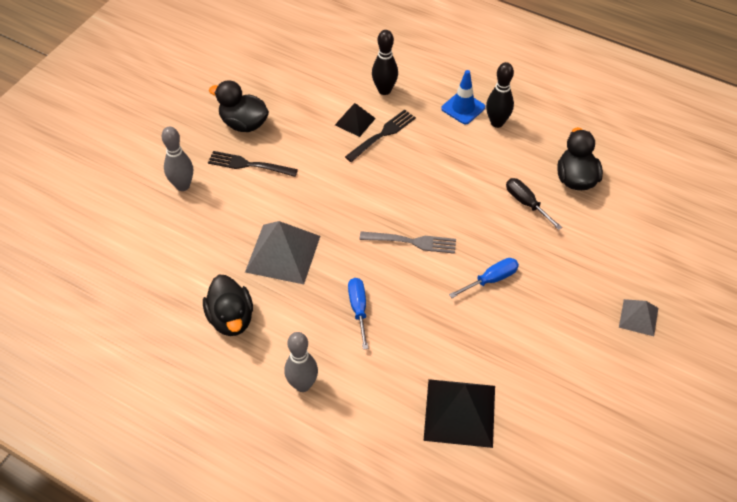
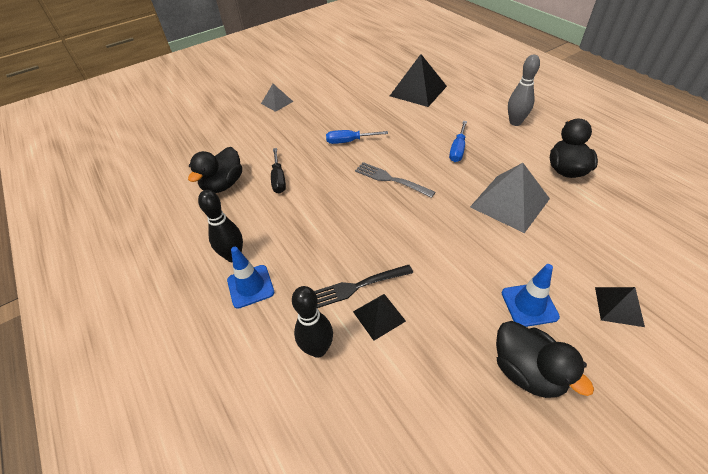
camera: 150 degrees left, 5 degrees down
(182, 186) = (618, 306): grey bowling pin -> black pyramid
(249, 165) = (529, 305): black fork -> blue traffic cone

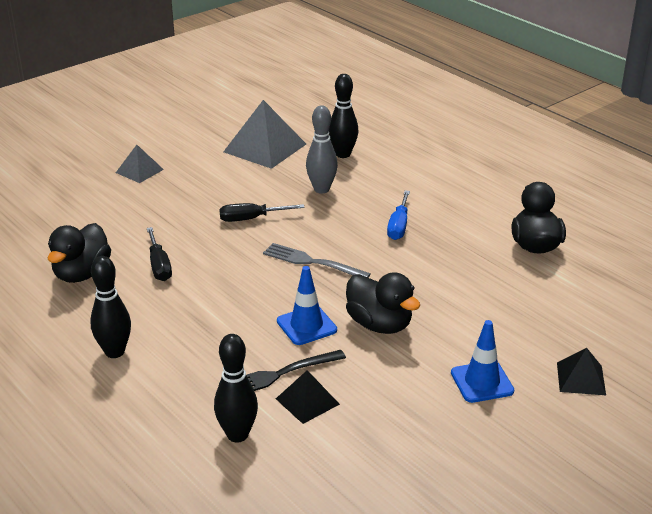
camera: 10 degrees left, 15 degrees down
(250, 286) = (143, 381): blue traffic cone -> blue traffic cone (306, 325)
(349, 141) = (251, 219): blue screwdriver -> black screwdriver
(418, 91) = (343, 154): black pyramid -> black bowling pin
(510, 202) = (464, 283): grey pyramid -> grey pyramid (265, 148)
(515, 122) = (474, 192): grey bowling pin -> grey bowling pin (321, 189)
(527, 371) = (476, 439): black duck -> black duck (379, 324)

